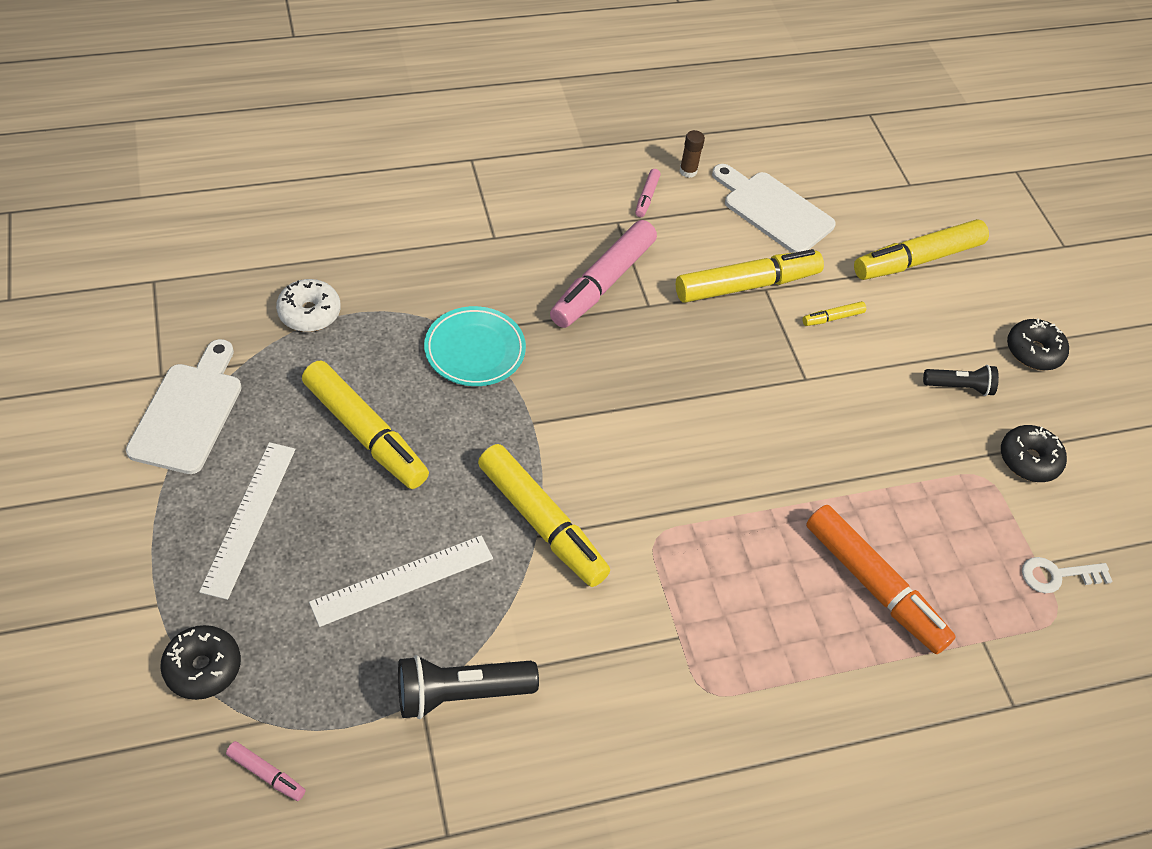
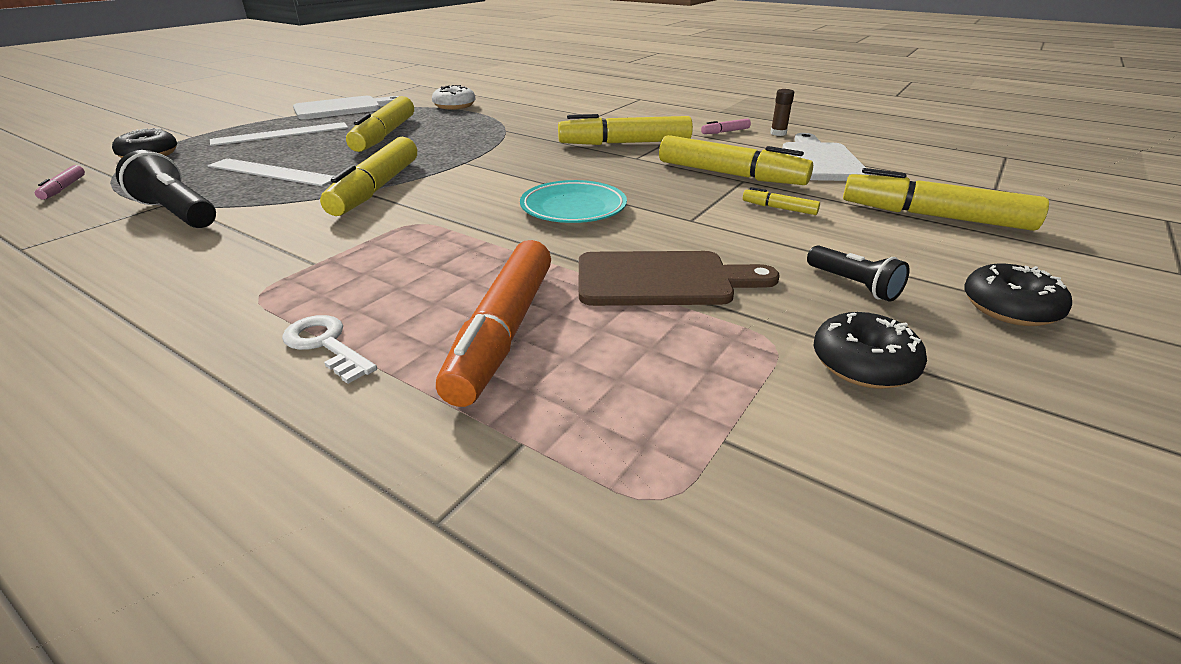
camera: 55 degrees right, 20 degrees down
(475, 350) = (497, 136): turquoise plate -> turquoise plate (573, 208)
(602, 283) = (625, 143): pink marker -> yellow marker
(877, 466) = (662, 280): none -> brown cutting board
(1057, 575) = (733, 466): white key -> white key (326, 345)

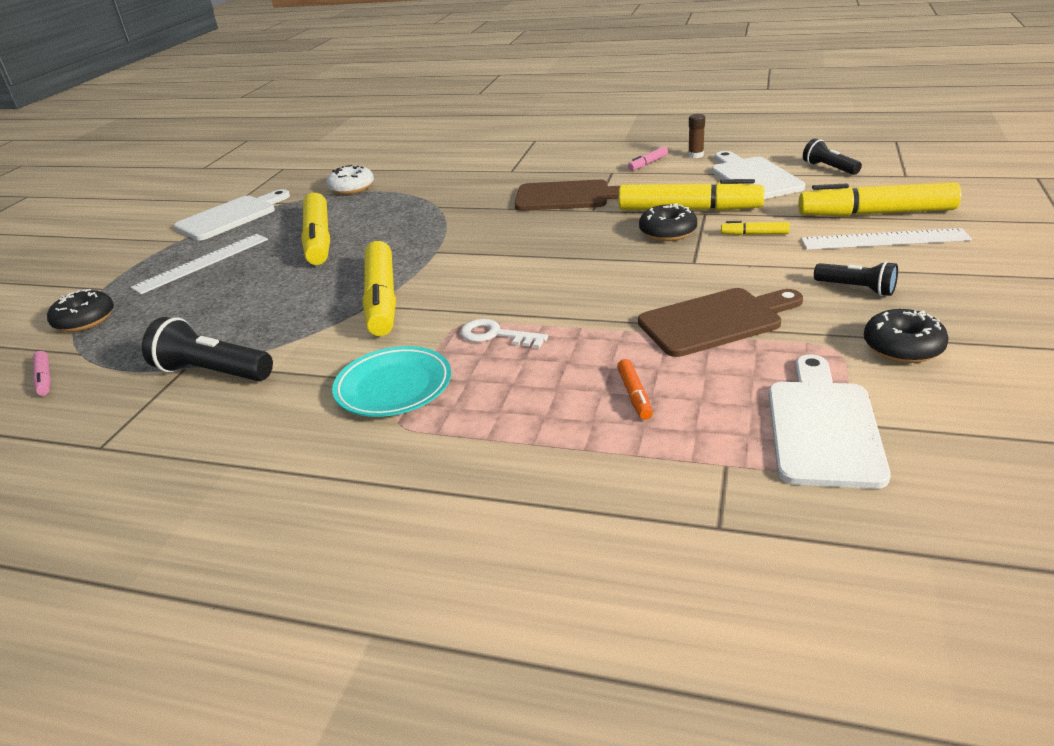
camera: 15 degrees left, 0 degrees up
(272, 172) = (252, 308): white ruler -> white ruler (884, 240)
(326, 345) = (507, 444): white key -> white key (496, 335)
(503, 332) = (634, 395): orange marker -> orange marker, size x0.43
(573, 208) = (585, 275): turquoise plate -> turquoise plate (393, 387)
(625, 143) = (567, 196): yellow marker -> brown cutting board
(682, 433) = (823, 427): none -> white cutting board
(910, 167) = (829, 168): none -> black flashlight
(1009, 308) = (970, 279): black donut -> black donut (667, 232)

